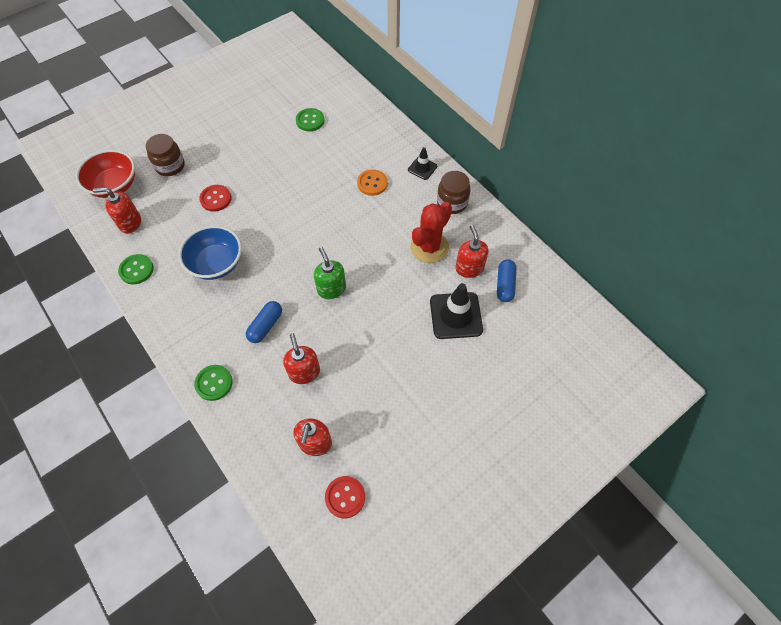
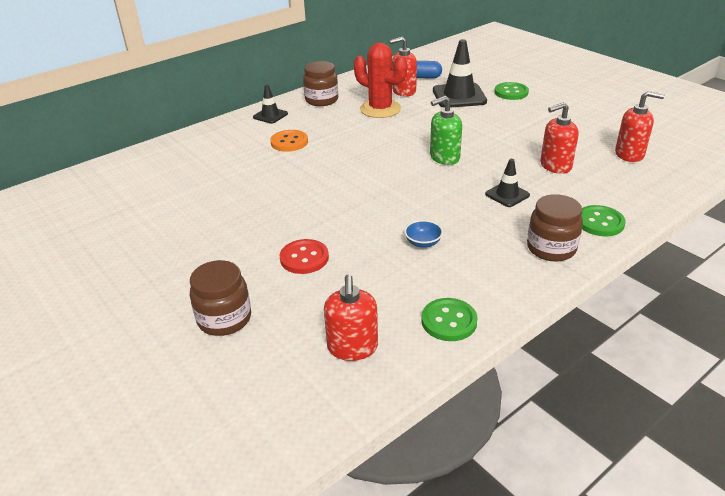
camera: 90 degrees left, 25 degrees down
(114, 185) = (261, 388): red bowl -> none
(190, 341) = (551, 248): none -> brown jar
(216, 263) = (423, 243): blue bowl -> blue bowl, size x0.44
(265, 326) = (507, 195): blue capsule -> black traffic cone
(310, 121) = (165, 191): green button -> green button (511, 92)
(345, 497) = (670, 137): red button -> none

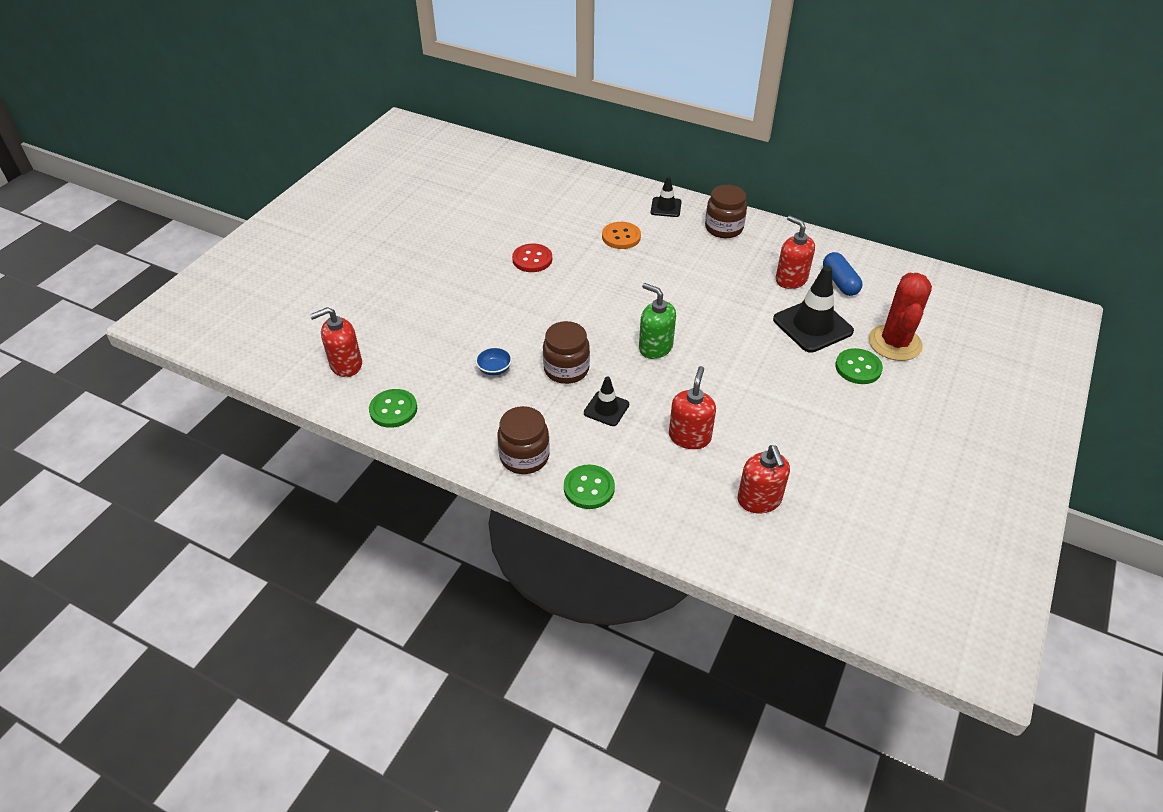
camera: 65 degrees right, 10 degrees up
(224, 319) = (355, 292): brown jar -> brown jar (566, 369)
(304, 258) = (442, 306): red button -> red button (532, 259)
(380, 109) = (733, 274): red cactus -> red cactus (894, 343)
(555, 166) = (689, 437): red soap dispenser -> red soap dispenser turned 60 degrees clockwise

